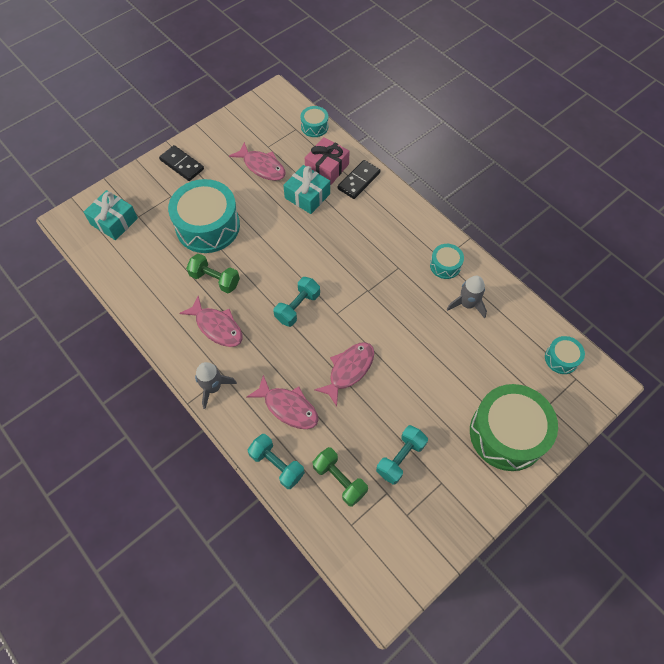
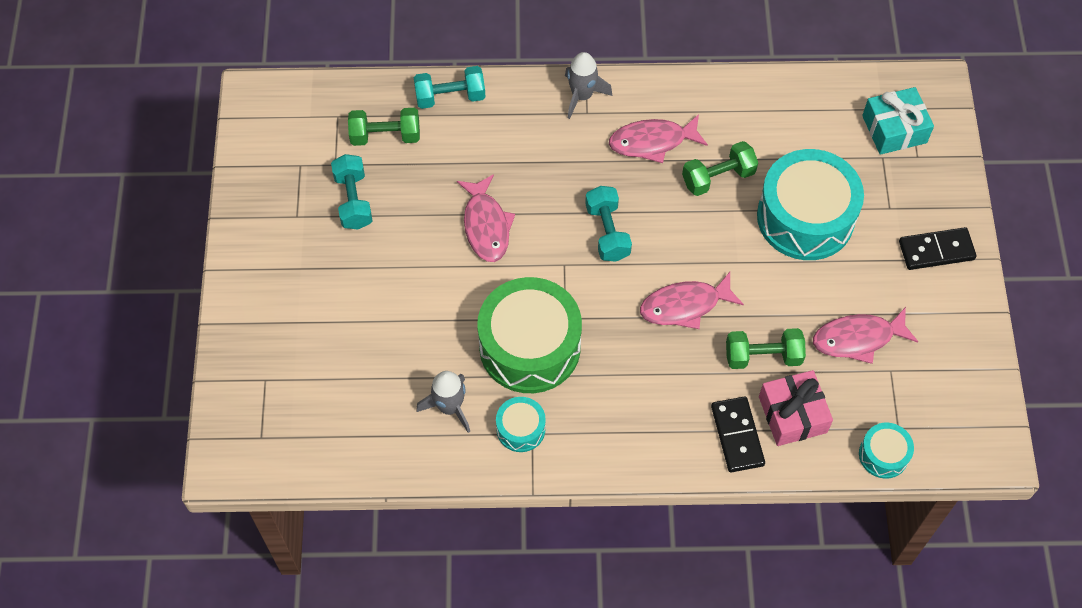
camera: 130 degrees right, 0 degrees up
(288, 407) = (498, 144): pink fish -> pink fish (685, 306)
(307, 196) = (763, 356): turquoise gift -> green dumbbell
(507, 433) = (279, 314): green drum -> green drum (530, 346)
(561, 358) = (295, 445): turquoise drum -> none

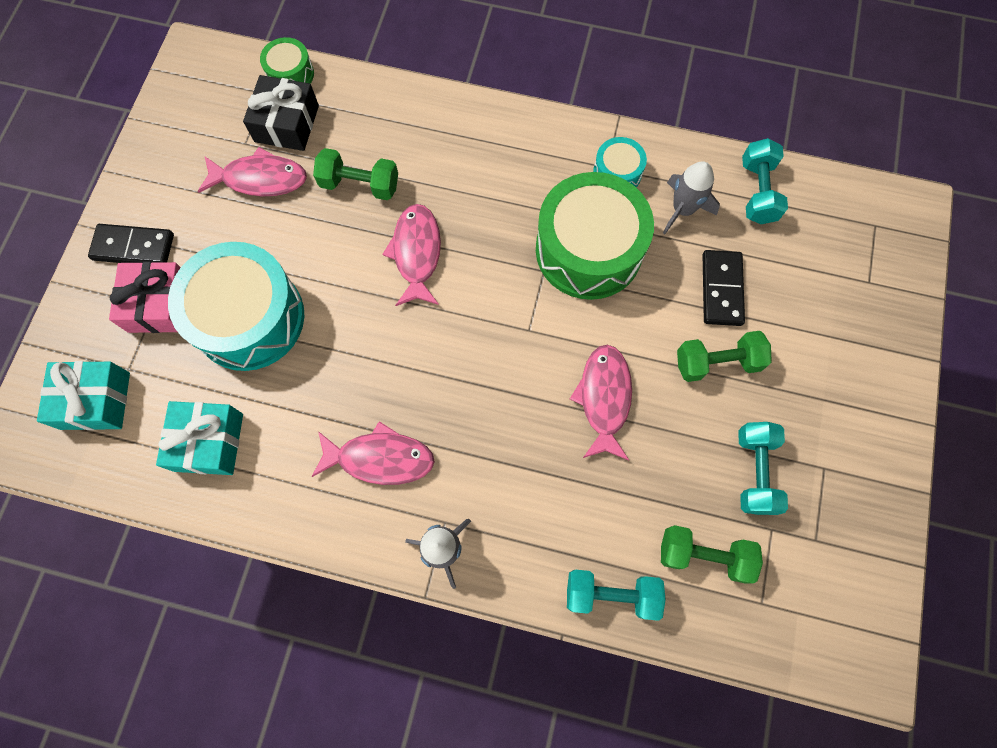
camera: 165 degrees left, 10 degrees up
(607, 232) = (470, 356): turquoise dumbbell -> turquoise dumbbell (757, 192)
(685, 306) = (416, 253): pink fish -> pink fish turned 90 degrees counterclockwise
(718, 177) = (323, 391): green dumbbell -> green dumbbell (717, 362)
(737, 435) = (414, 120): black domino -> black domino (721, 289)
(790, 122) = (209, 442): none -> turquoise gift
(792, 414) = (355, 126): pink gift -> pink gift (160, 305)
(860, 400) = (286, 124): none -> black gift
(883, 455) = (291, 74): turquoise drum -> green drum

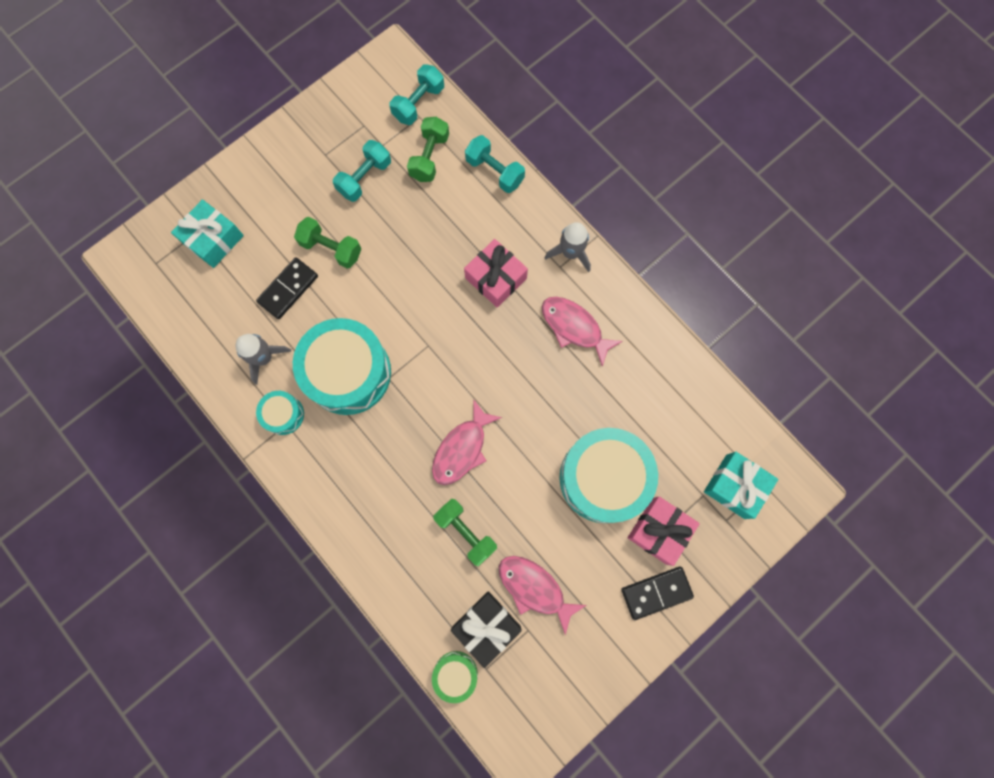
camera: 145 degrees left, 5 degrees up
(133, 247) = (656, 592): black domino -> black domino turned 60 degrees counterclockwise
(209, 442) = (674, 408): turquoise gift -> turquoise gift (213, 239)
(510, 455) = (496, 278): none -> pink gift
(588, 250) = (348, 372): green drum -> turquoise drum
(604, 398) = (415, 273): pink fish -> none
(703, 555) = (429, 157): green dumbbell -> green dumbbell turned 60 degrees clockwise
(757, 192) = (205, 336): turquoise dumbbell -> turquoise dumbbell (418, 103)

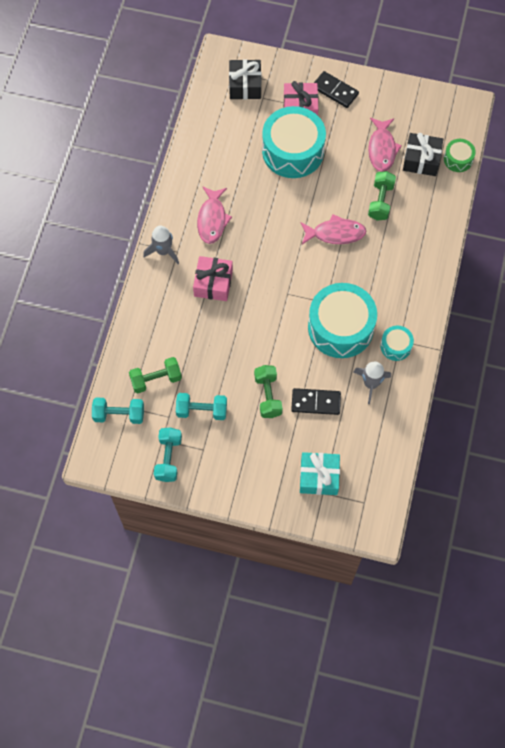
camera: 125 degrees left, 10 degrees down
(494, 171) = (137, 331): turquoise dumbbell -> turquoise dumbbell (168, 458)
(735, 486) = (245, 85): turquoise gift -> black gift

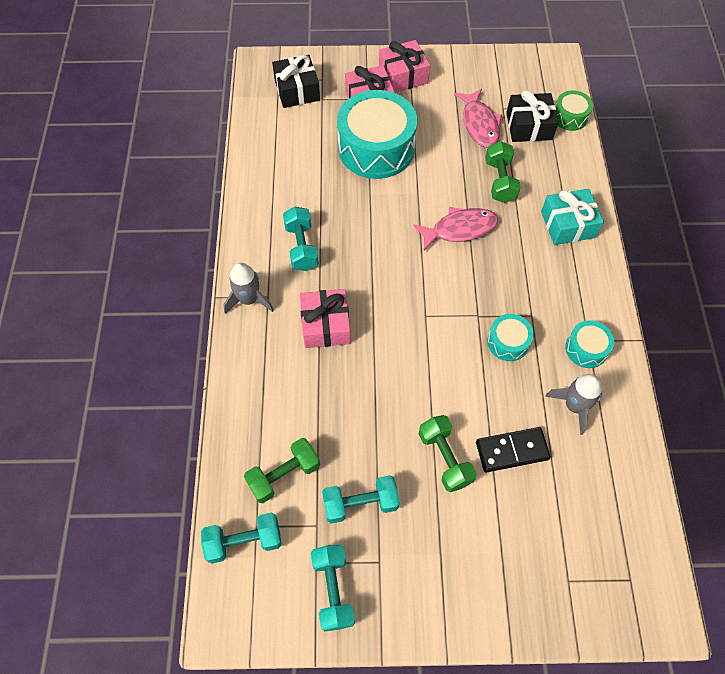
camera: 15 degrees left, 5 degrees down
(212, 219) = (301, 247): pink fish -> turquoise dumbbell
(319, 477) = (554, 558): turquoise gift -> turquoise gift (568, 224)
(335, 91) = (403, 75): black domino -> pink gift
(340, 327) = (508, 342): turquoise drum -> turquoise drum, size x0.47

